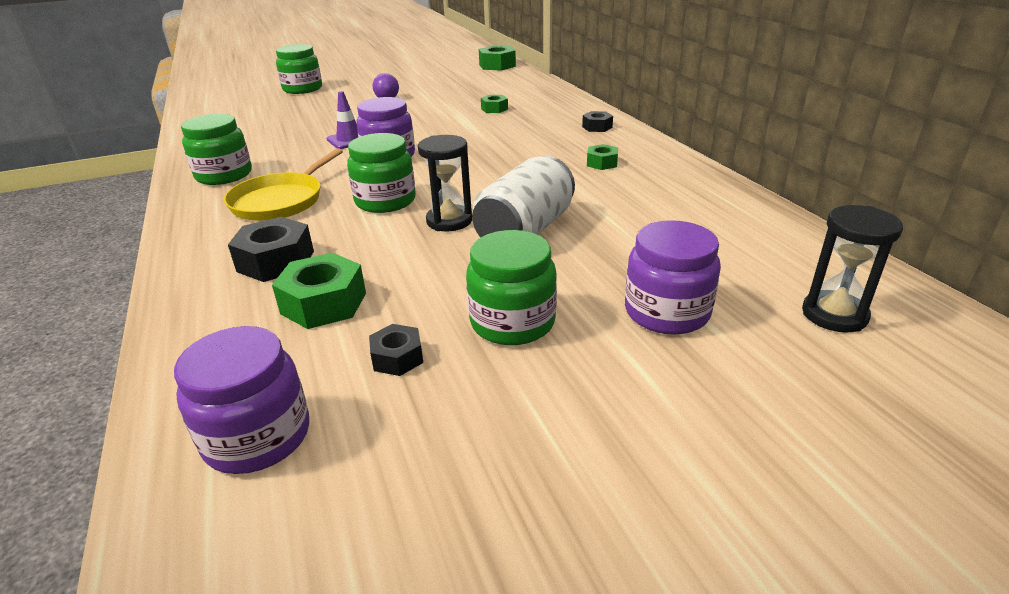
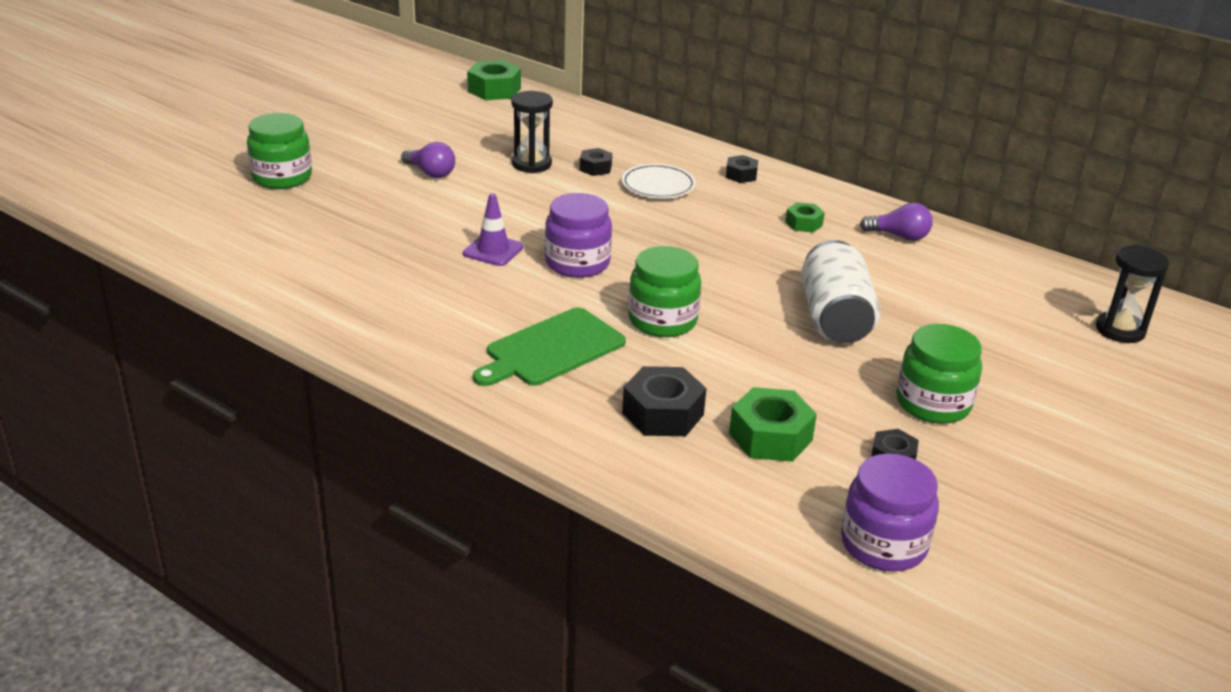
camera: 35 degrees left, 0 degrees up
(224, 175) = (424, 335): green jar -> none
(280, 201) = (551, 349): yellow pan -> green cutting board
(449, 221) = (756, 326): black hourglass -> black hourglass (531, 164)
(494, 109) = (595, 168): green nut -> black nut
(522, 124) = (658, 186): none -> white plate
(667, 312) = (1022, 361): purple jar -> none
(678, 186) = (899, 236): none -> purple light bulb

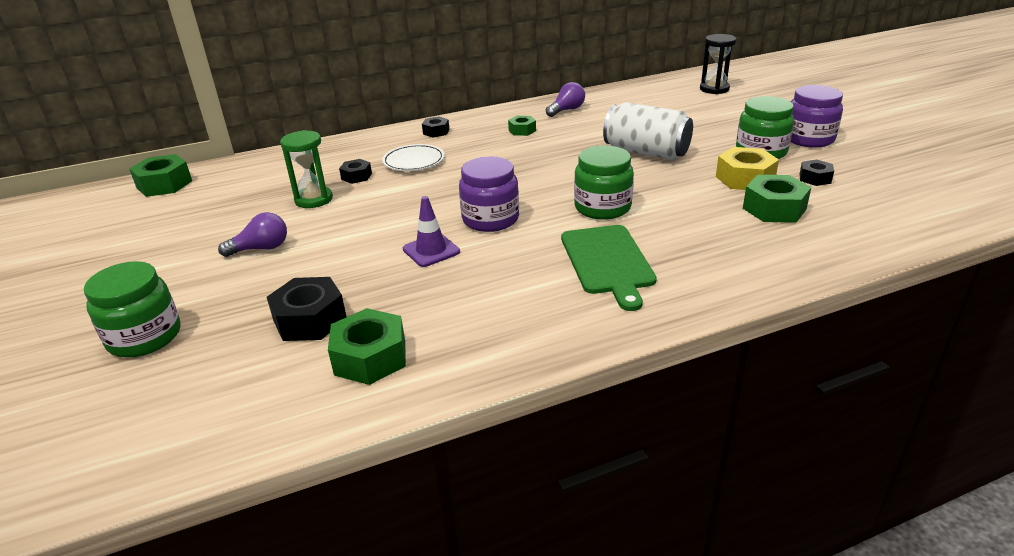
camera: 55 degrees left, 0 degrees up
(318, 274) = (370, 357): none -> green nut
(531, 164) = (314, 199): black hourglass -> green hourglass
(663, 414) = (726, 239): black nut -> black nut (310, 320)
(834, 403) = (745, 178): none -> yellow nut
(883, 544) = (907, 206): purple jar -> purple jar (809, 139)

